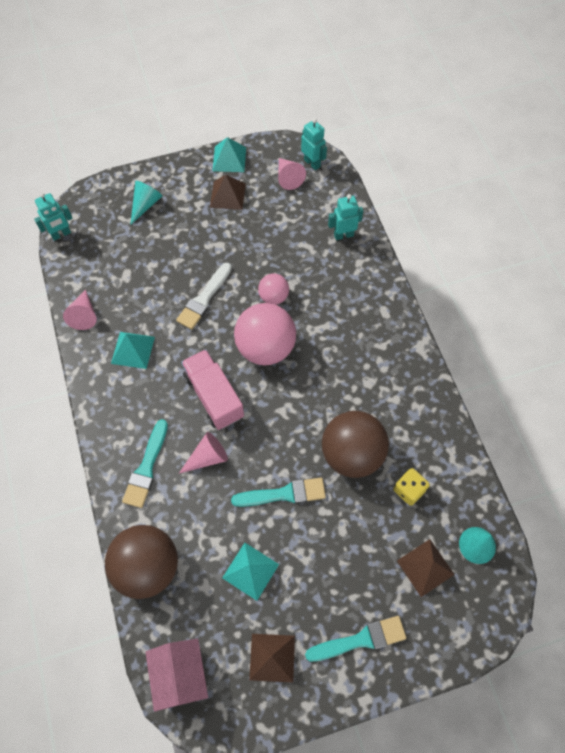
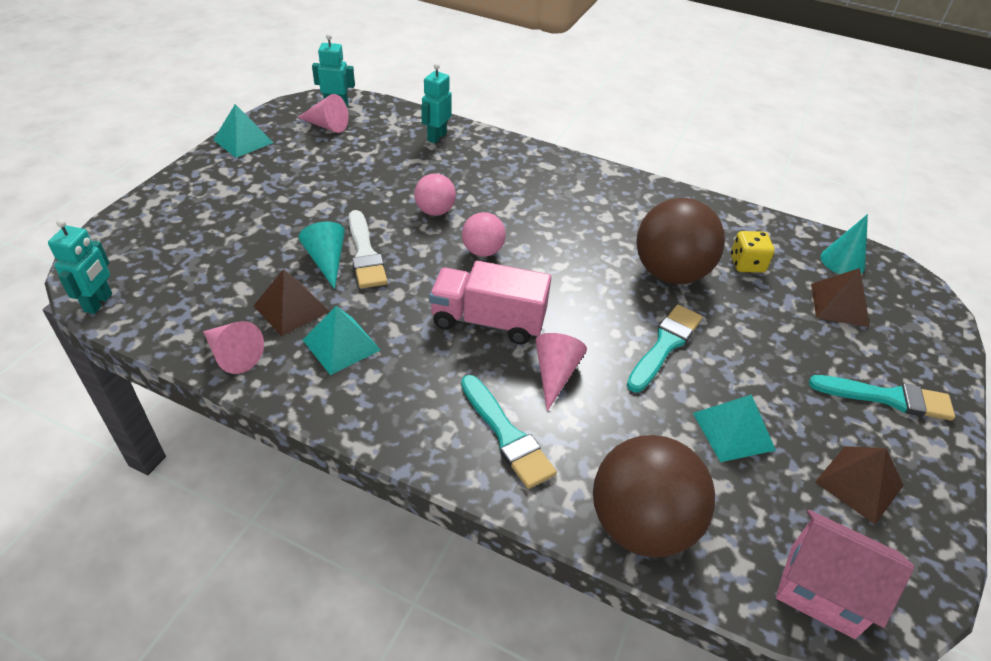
camera: 50 degrees left, 20 degrees down
(145, 205) = (187, 219): turquoise cone -> turquoise cone (326, 261)
(228, 195) = (279, 166): brown pyramid -> brown pyramid (291, 308)
(265, 348) = (482, 251): pink ball -> pink ball, size x0.53
(360, 639) = (887, 398): turquoise brush -> turquoise brush turned 75 degrees clockwise

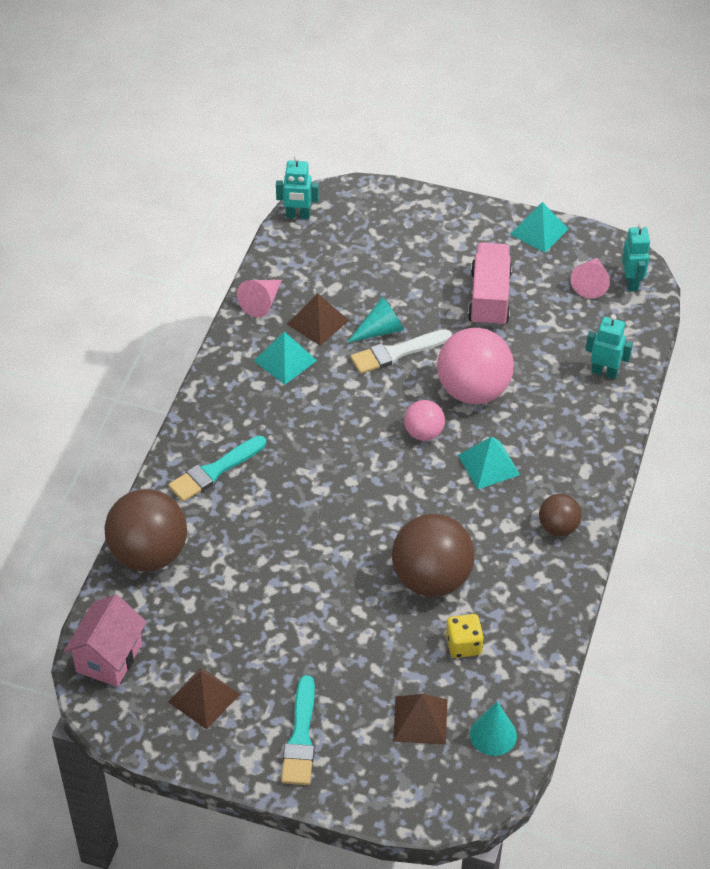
camera: 85 degrees right, 5 degrees up
(435, 211) = (473, 390): pink ball -> pink ball, size x1.89
(488, 321) = (332, 447): pink truck -> pink truck (489, 298)
(555, 374) = (281, 496): pink cone -> none
(609, 189) = (558, 527): none -> brown ball
(665, 345) = (330, 572): turquoise brush -> none
(733, 431) = (242, 616): turquoise pyramid -> turquoise pyramid (488, 464)

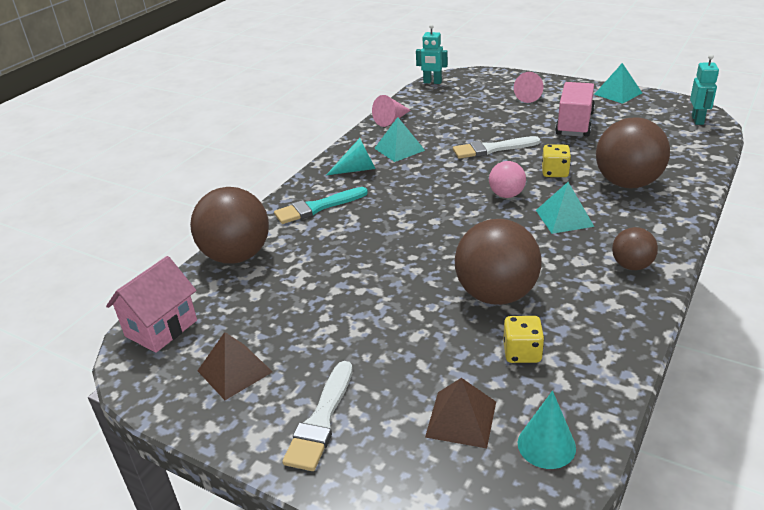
camera: 15 degrees right, 15 degrees down
(300, 737) = (321, 420): turquoise brush -> white brush
(318, 322) = (432, 131): brown pyramid -> none
(380, 330) = (481, 137): turquoise cone -> turquoise cone (357, 169)
(473, 390) = (555, 172): pink ball -> yellow dice
(552, 403) = (627, 183): none -> brown ball
(590, 283) = (661, 119): pink cone -> pink cone (530, 96)
(604, 372) = (676, 167): turquoise robot -> none

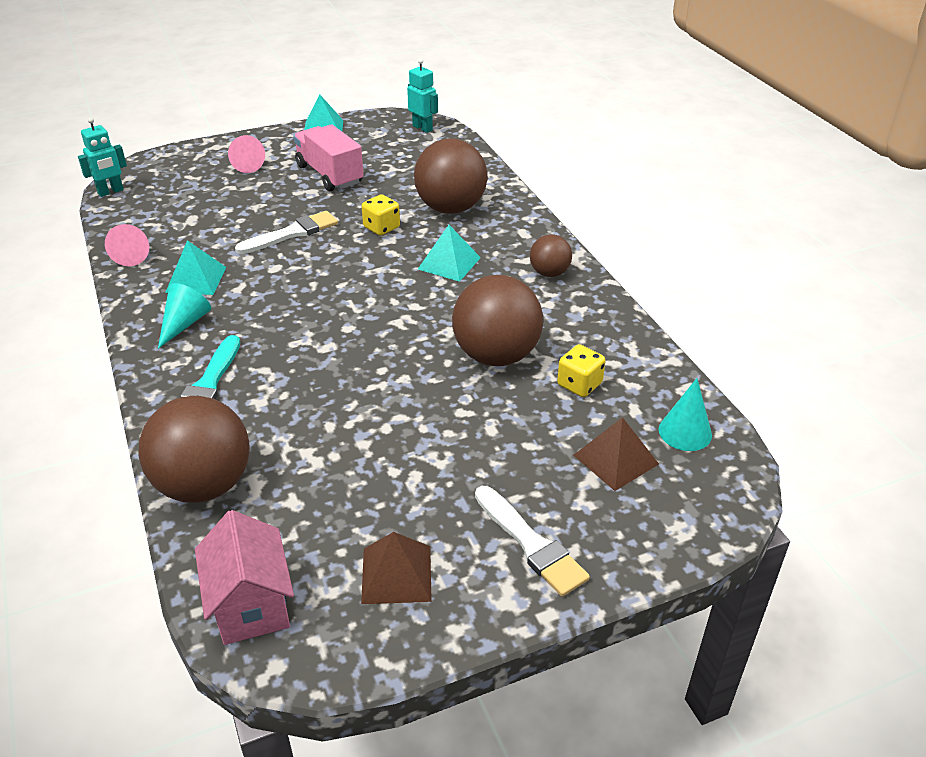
camera: 55 degrees left, 5 degrees up
(492, 149) = (292, 233): white brush -> white brush turned 150 degrees counterclockwise
(506, 195) = (373, 269): pink ball -> none

